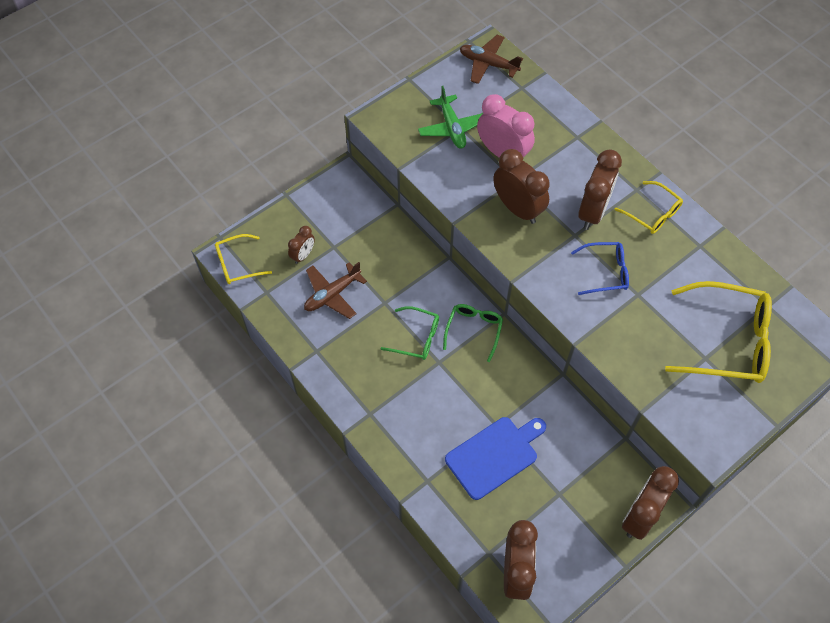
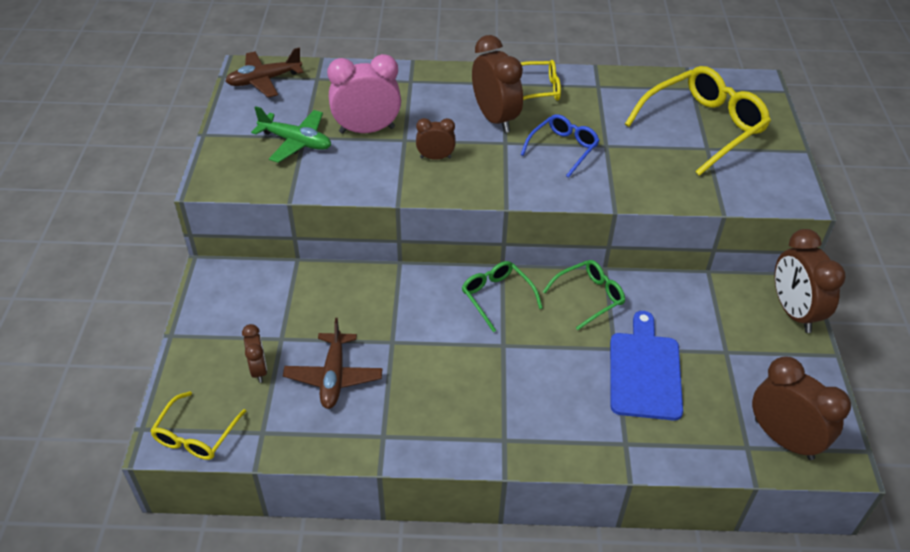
camera: 50 degrees left, 15 degrees down
(416, 337) = (458, 344): green glasses -> green glasses (589, 297)
(517, 209) = (435, 157): brown clock -> brown clock, size x0.54

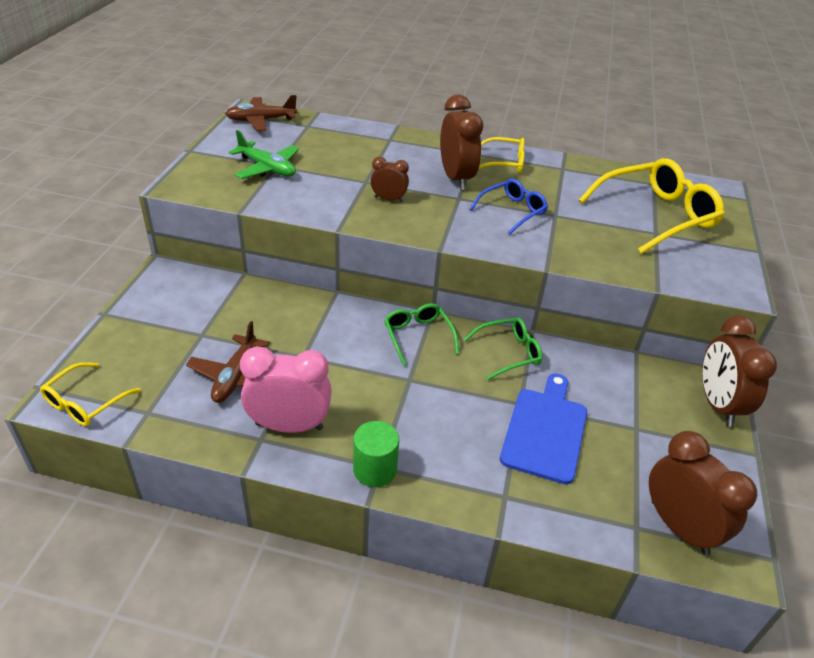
camera: 10 degrees right, 5 degrees down
(259, 370) = (169, 357): brown clock -> none
(367, 130) = (334, 169): pink clock -> pink clock (289, 426)
(500, 443) = (375, 469): none -> green cylinder

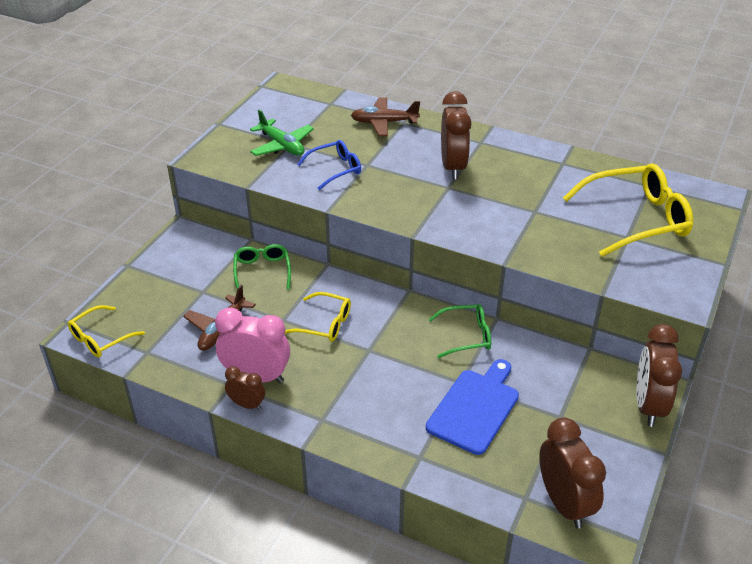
camera: 15 degrees right, 0 degrees up
(261, 120) = (289, 96): brown plane -> brown plane (384, 122)
(375, 469) = (317, 421): green cylinder -> none
(388, 199) = (382, 184): brown clock -> brown clock (247, 404)
(418, 337) = (388, 313): green glasses -> green glasses (262, 272)
(504, 163) = (506, 153): yellow glasses -> yellow glasses (324, 324)
(512, 211) = (494, 204): blue glasses -> blue glasses (335, 169)

